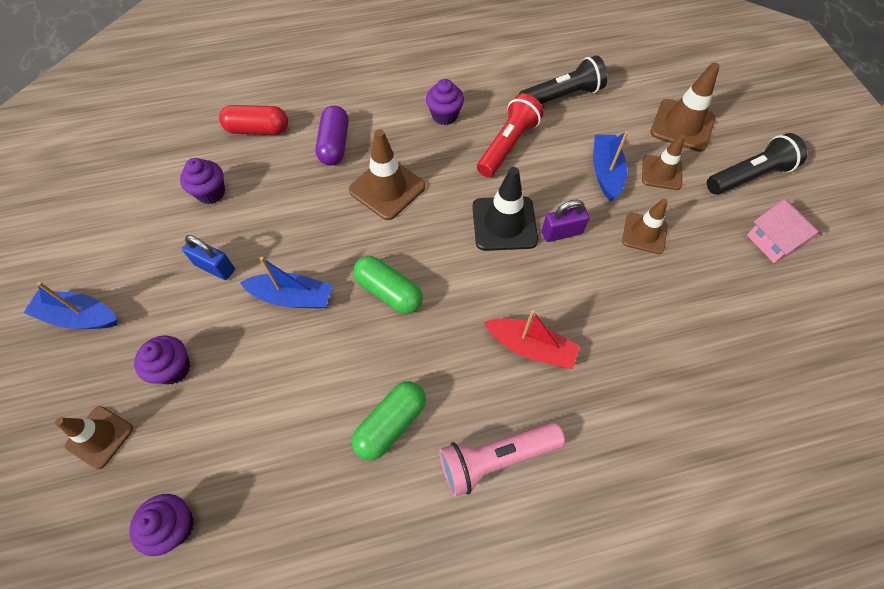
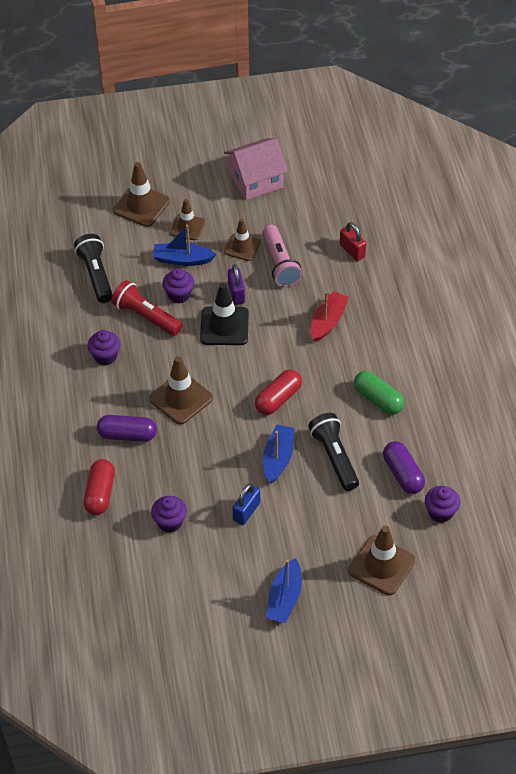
camera: 85 degrees left, 10 degrees down
(100, 437) = (381, 565): brown traffic cone -> brown traffic cone, size x1.51
(173, 368) = (332, 528): purple cupcake -> purple cupcake (179, 295)
(252, 465) = (403, 474): none -> purple capsule
(388, 292) = (278, 399): green capsule -> red capsule
(496, 459) = (402, 346): pink flashlight -> pink flashlight (280, 264)
(677, 376) = (352, 251): none -> red padlock
(748, 176) = (197, 179): black flashlight -> black flashlight (334, 457)
(774, 241) = (255, 180): pink house -> pink house, size x1.53

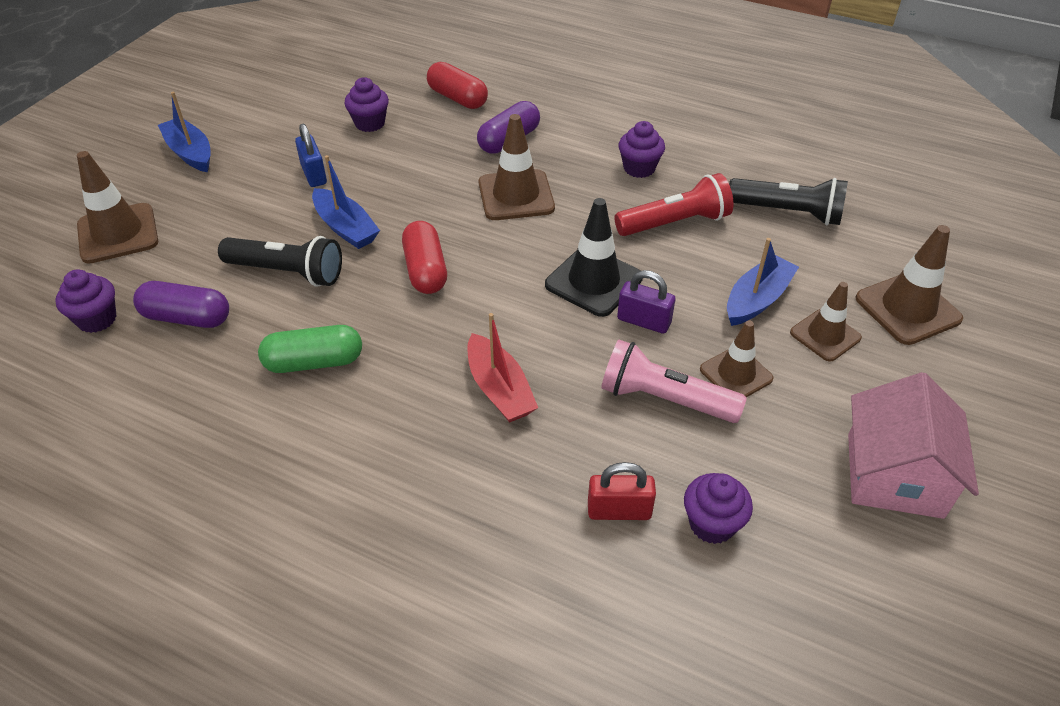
camera: 125 degrees right, 5 degrees down
(179, 295) = (689, 266): purple cupcake -> purple cupcake (712, 524)

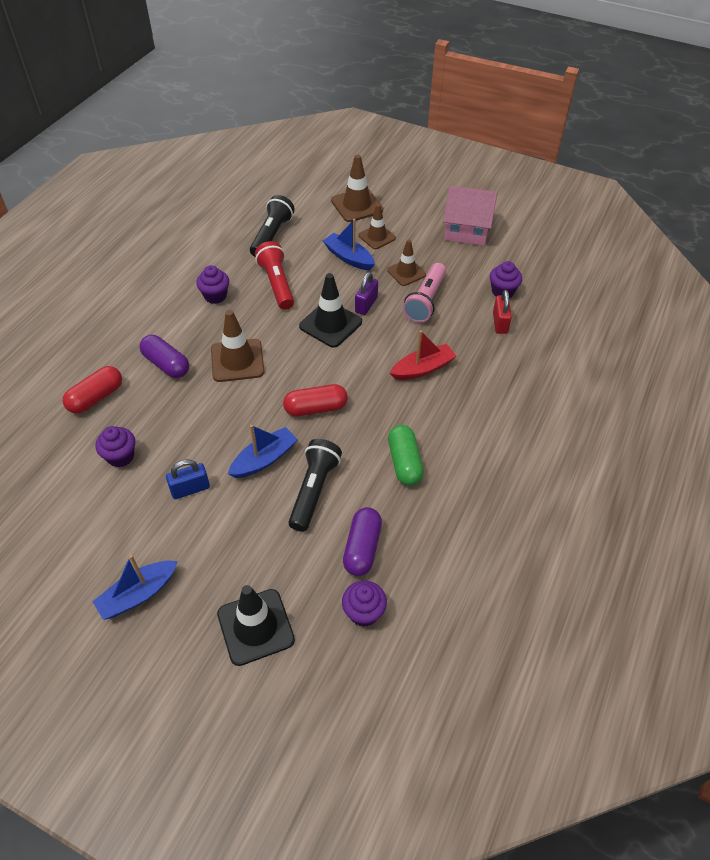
camera: 90 degrees left, 5 degrees up
(118, 233) = (255, 627): brown traffic cone -> black traffic cone

